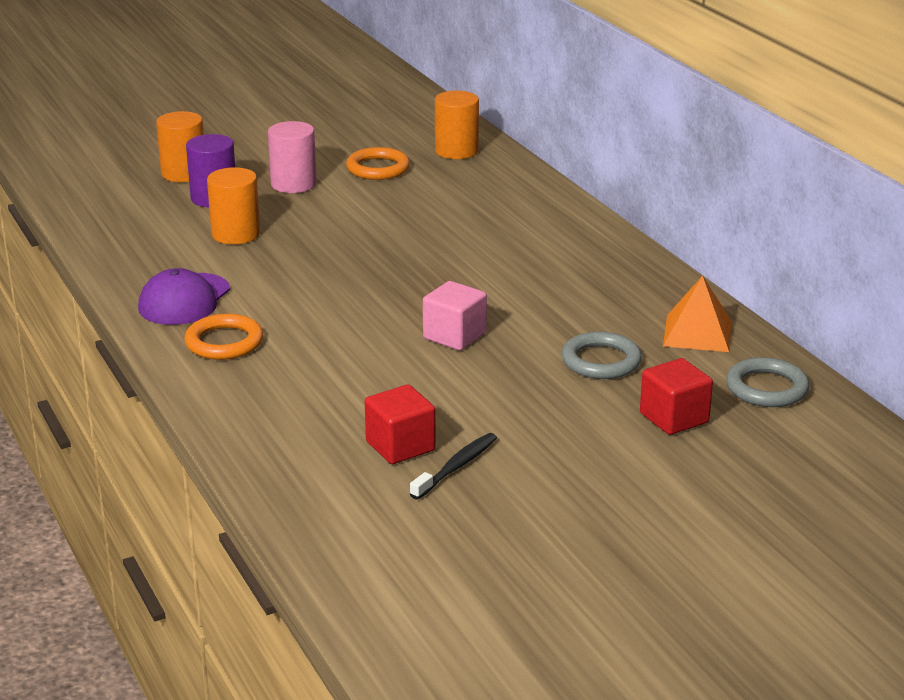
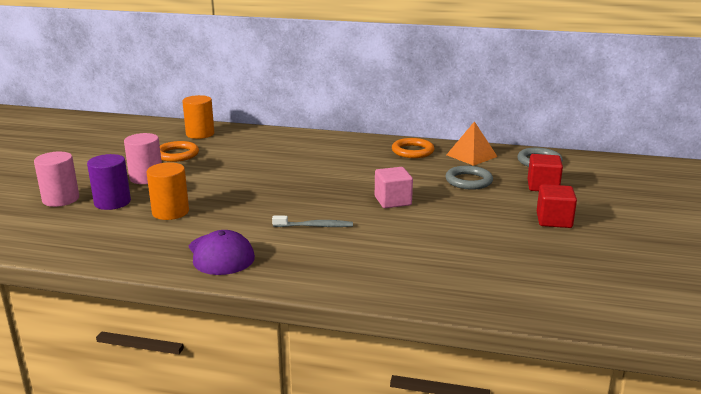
camera: 50 degrees left, 5 degrees down
(184, 173) = (61, 199): orange cylinder -> pink cylinder
(224, 342) = (296, 261): orange ring -> orange ring (412, 151)
(316, 319) = (314, 226): none -> grey toothbrush
(400, 446) = (490, 254): red cube -> red cube (554, 220)
(456, 467) = (530, 248): black toothbrush -> none

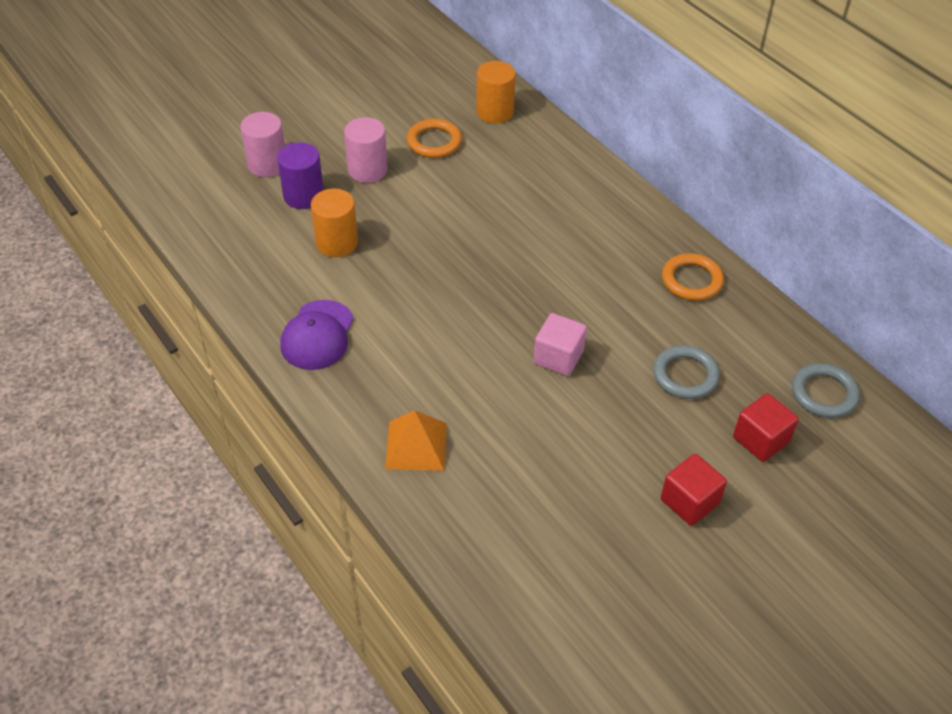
camera: 40 degrees right, 25 degrees up
(314, 226) = (437, 348): grey toothbrush -> none
(471, 155) = (753, 331): orange pyramid -> orange pyramid (416, 445)

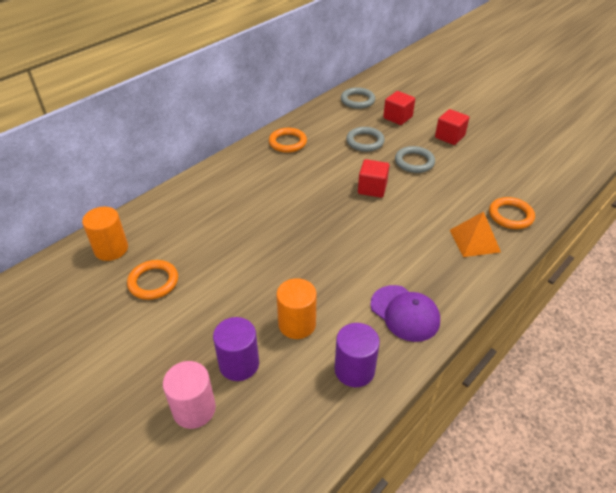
camera: 100 degrees left, 5 degrees down
(261, 277) = (354, 370): none -> purple cylinder
(317, 335) = (405, 313): purple cap -> purple cap turned 45 degrees clockwise
(367, 170) = (196, 322): pink cylinder -> none
(457, 512) = (510, 215): none -> orange ring
(558, 357) = (372, 188): pink cube -> red cube
(618, 427) = (414, 162): none -> grey ring

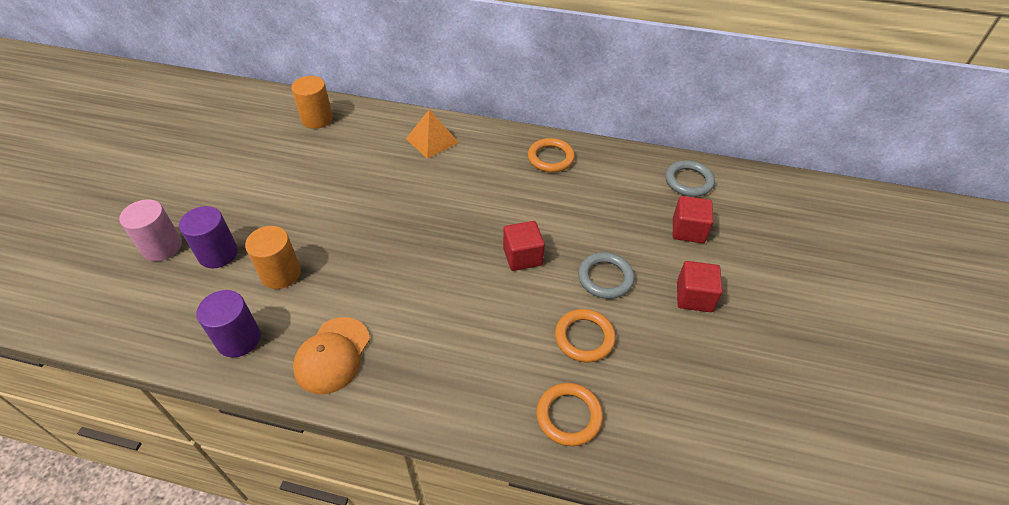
camera: 60 degrees right, 5 degrees up
(153, 282) = (290, 160): orange ring -> orange ring (584, 338)
(365, 141) = (608, 218): grey ring -> none
(405, 313) = (332, 355): purple cap -> orange cap
(474, 240) = (491, 388): orange pyramid -> orange pyramid (432, 140)

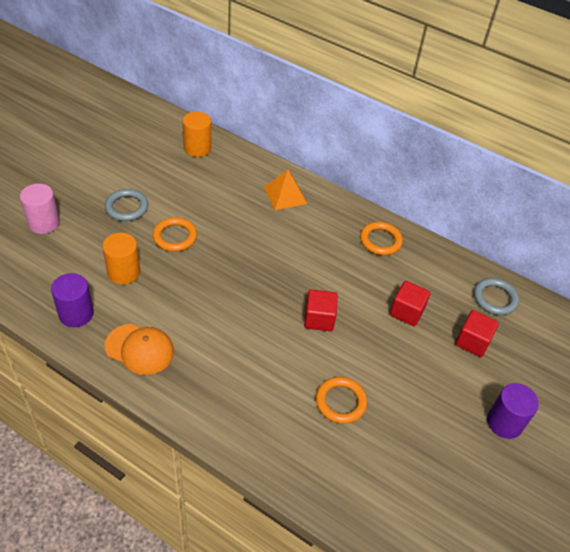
camera: 15 degrees right, 0 degrees up
(218, 254) = (83, 241): purple cylinder -> purple cylinder (504, 422)
(332, 355) = (140, 349): orange cap -> orange cap turned 105 degrees counterclockwise
(569, 416) = (301, 458): orange ring -> orange ring (175, 236)
(605, 278) = (380, 359): grey ring -> grey ring (127, 207)
(694, 297) = (449, 400): red cube -> red cube (406, 312)

